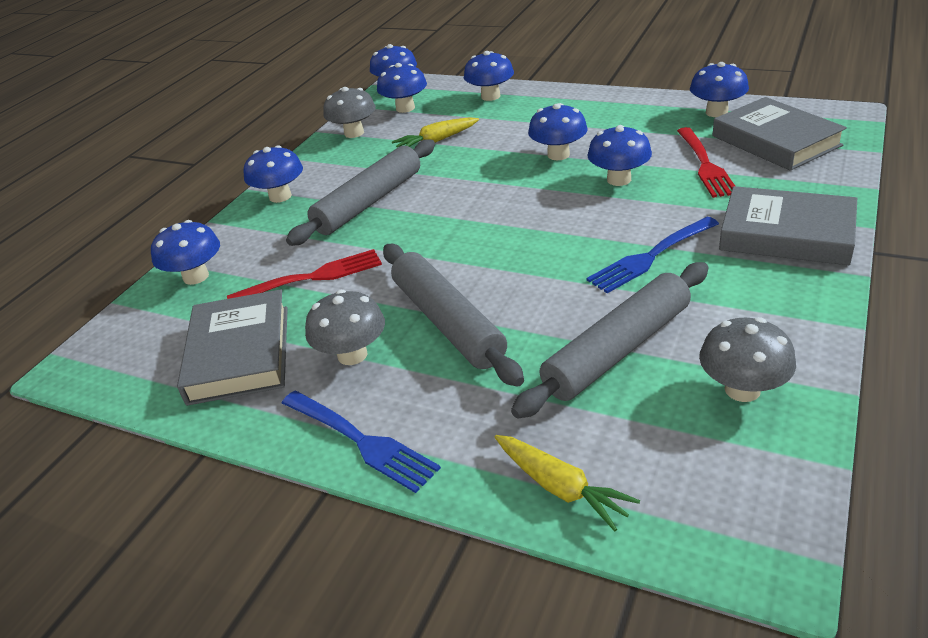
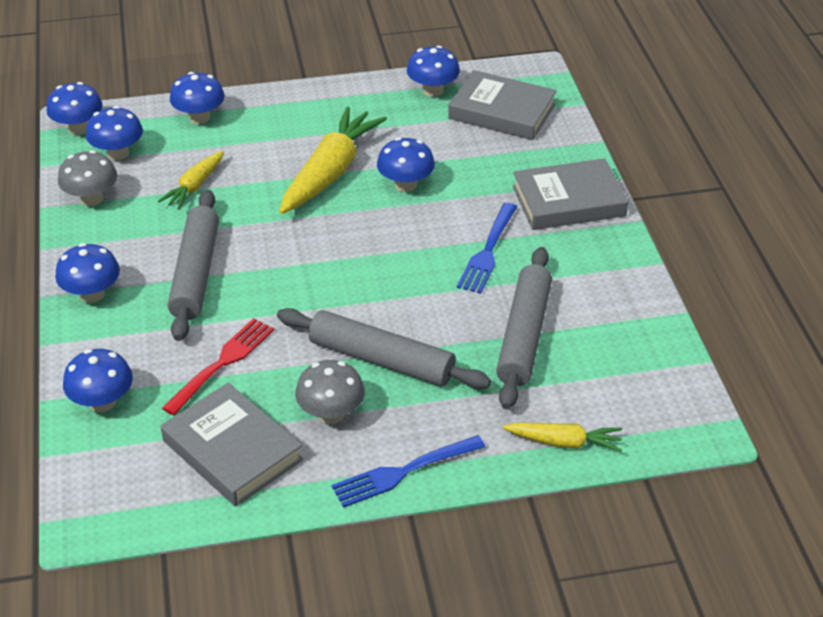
camera: 40 degrees left, 5 degrees up
(360, 441) = (404, 471): blue fork -> blue fork turned 150 degrees clockwise
(558, 155) = (330, 172): blue mushroom -> yellow carrot
(704, 164) = (463, 150): red fork -> none
(742, 389) = (622, 334): grey mushroom -> none

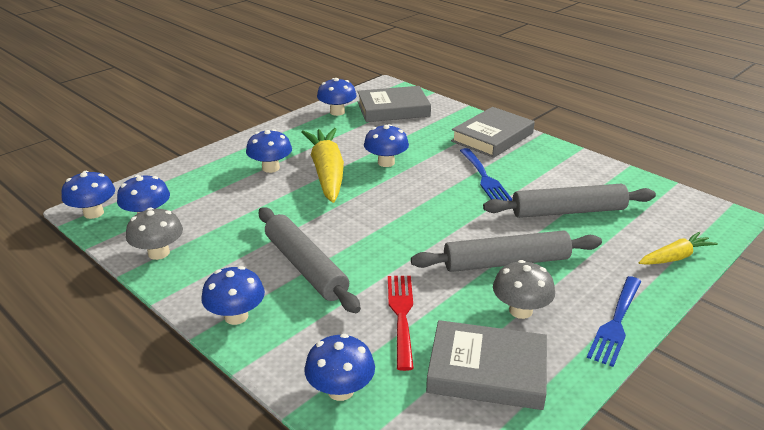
camera: 35 degrees left, 10 degrees down
(195, 186) = (237, 215): yellow carrot -> none
(199, 117) = (190, 175): blue mushroom -> blue mushroom (270, 168)
(523, 335) = (568, 211): grey rolling pin -> grey rolling pin turned 75 degrees counterclockwise

